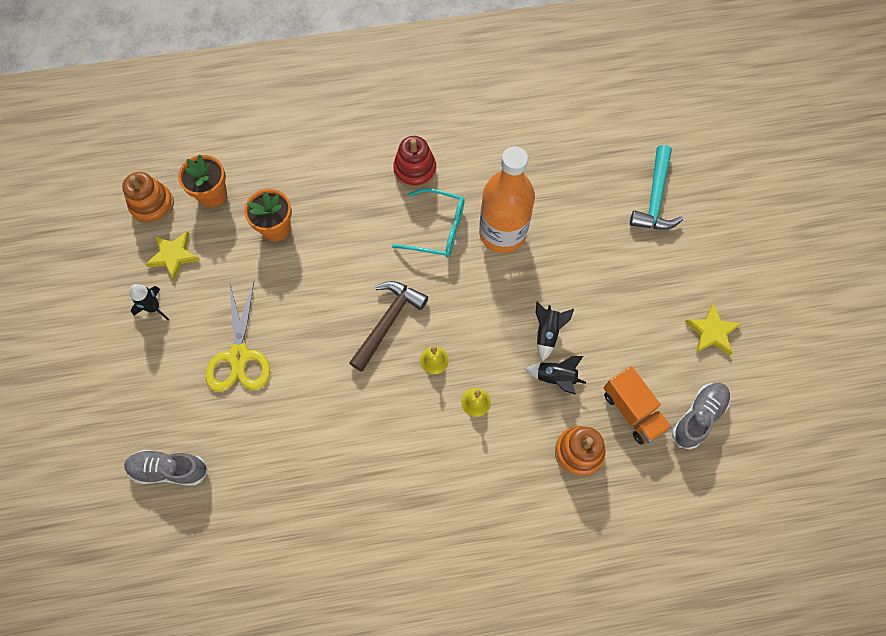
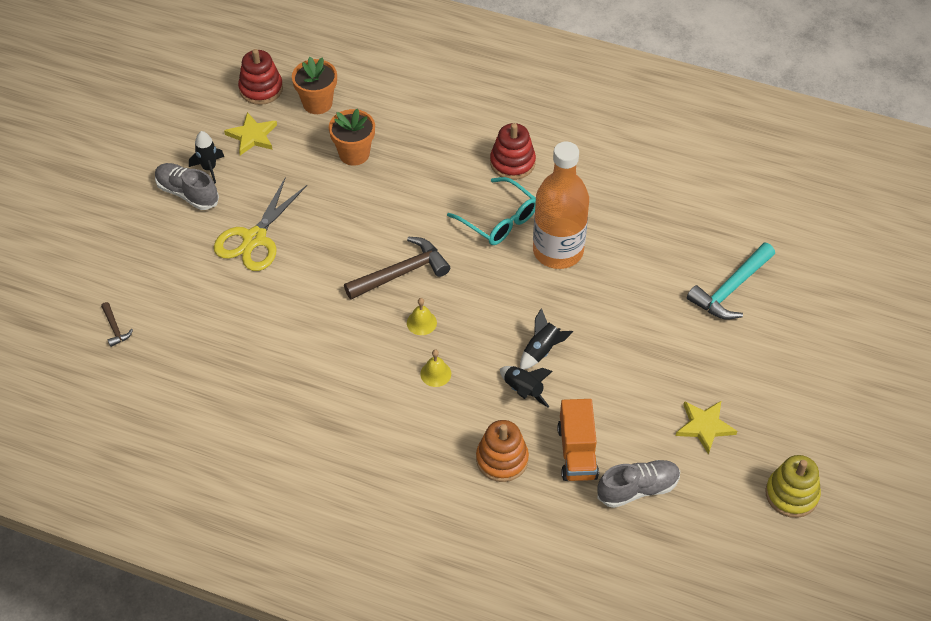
camera: 30 degrees right, 15 degrees down
(152, 205) = (261, 89): orange stacking toy -> red stacking toy
(166, 516) = (115, 328): none -> brown hammer
(169, 470) = (140, 296): grey shoe -> grey shoe (187, 193)
(810, 355) = (791, 494): none -> yellow stacking toy

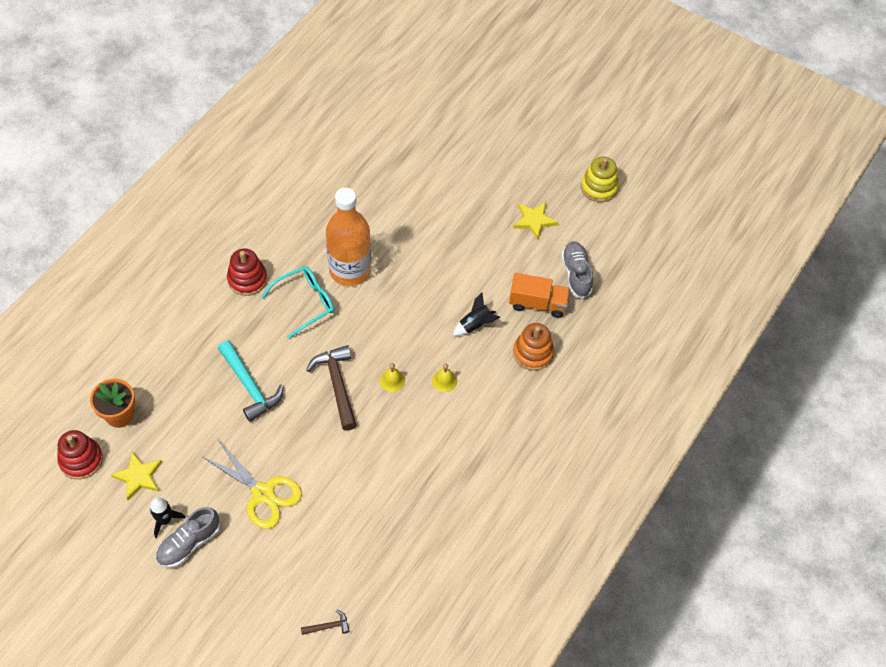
camera: 80 degrees left, 5 degrees up
(354, 154) = (193, 396): orange flower pot -> none
(542, 351) = (442, 304): black rocket -> none
(731, 289) = (420, 171): turquoise hammer -> turquoise hammer (249, 386)

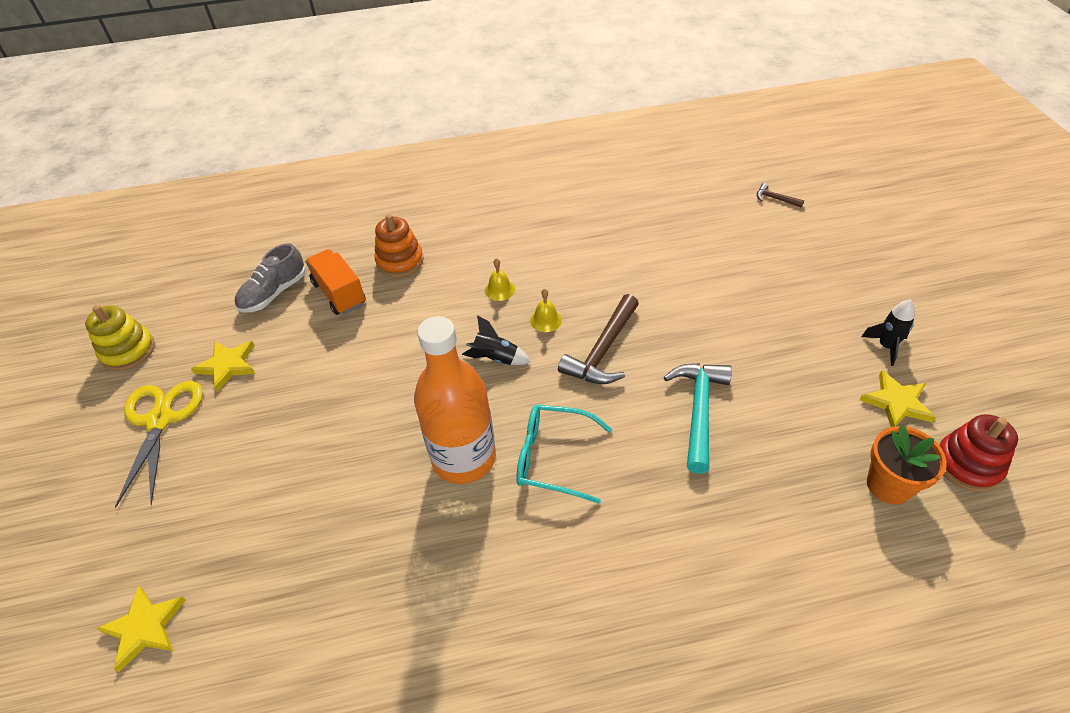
camera: 130 degrees left, 10 degrees down
(189, 543) = (870, 314): grey shoe -> none
(247, 279) = (595, 543): red stacking toy -> none
(263, 493) = (762, 309): yellow scissors -> yellow scissors (160, 420)
(403, 118) = (144, 628): none -> yellow star
(475, 325) = (414, 314): black rocket -> black rocket (496, 358)

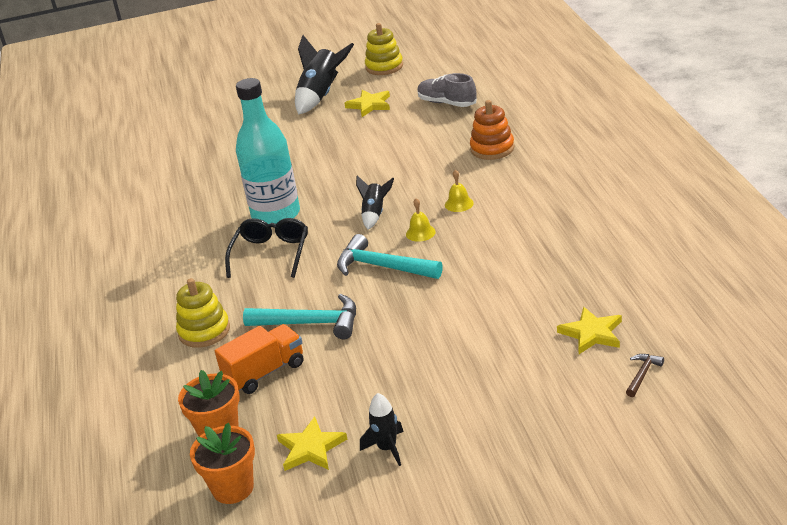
camera: 90 degrees right, 15 degrees down
(144, 628) = (176, 133): yellow star -> yellow star (592, 333)
(160, 420) = (321, 95): yellow scissors -> black rocket
(339, 293) = (448, 130): orange truck -> orange truck (265, 372)
(464, 458) = (276, 215): orange bottle -> turquoise bottle
(553, 458) = (271, 254): turquoise glasses -> black glasses
(603, 350) = (383, 267): brown hammer -> turquoise hammer
(708, 520) = (204, 331): none -> yellow stacking toy
(967, 464) = (233, 488): red stacking toy -> orange flower pot

